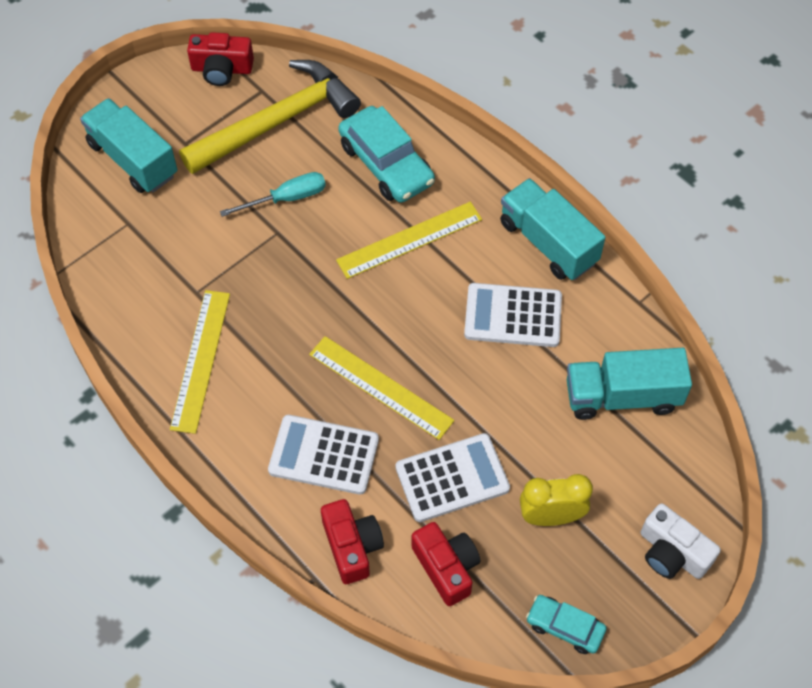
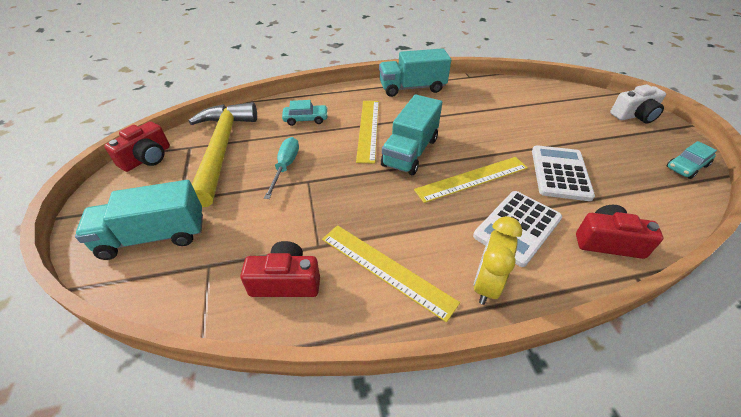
camera: 60 degrees left, 15 degrees down
(386, 164) = (306, 119): turquoise car -> turquoise car, size x0.57
(446, 567) = (634, 200): red camera -> red camera (286, 281)
(513, 316) = (451, 113): white calculator -> none
(551, 516) = (601, 145): yellow clock -> yellow clock (486, 284)
(622, 396) = (525, 98): turquoise truck -> turquoise truck (410, 152)

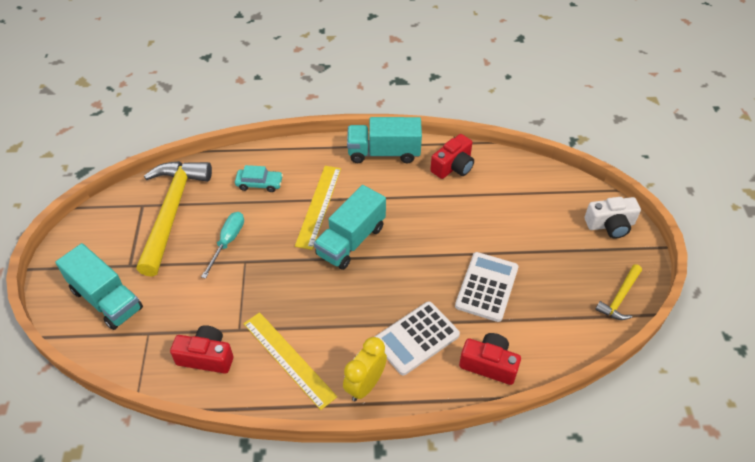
camera: 10 degrees right, 5 degrees up
(147, 158) = (103, 213): red camera -> red camera (453, 166)
(154, 236) = (106, 299): turquoise truck -> turquoise truck turned 135 degrees counterclockwise
(472, 179) = (398, 281): yellow ruler -> none
(686, 166) = (619, 298): turquoise car -> yellow hammer

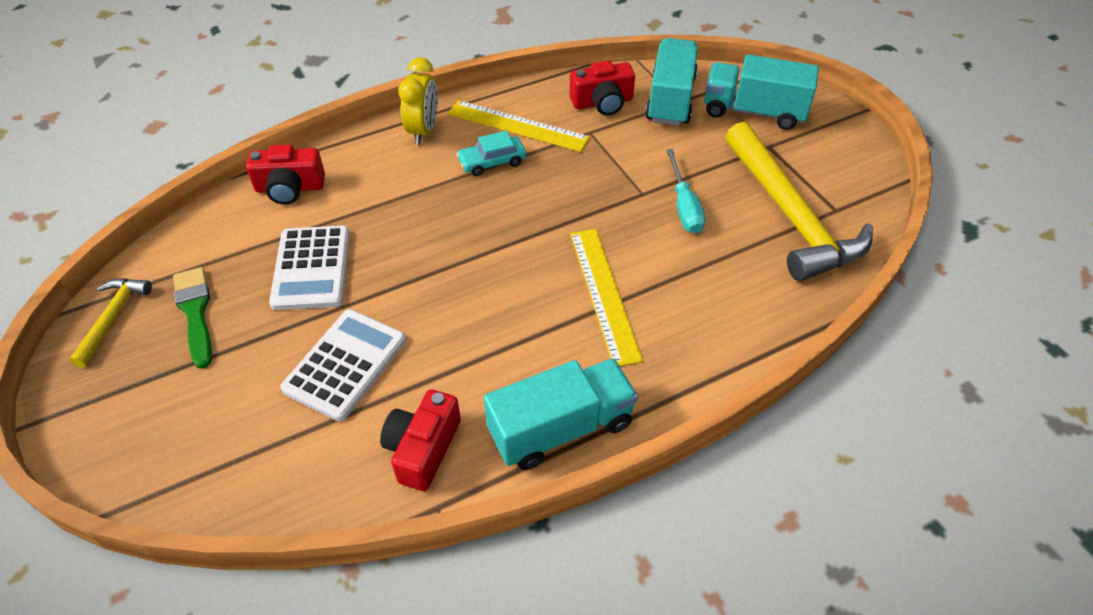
camera: 155 degrees right, 0 degrees up
(259, 184) = (715, 295): turquoise car -> turquoise car (492, 162)
(351, 241) = (526, 263): turquoise truck -> turquoise truck (670, 99)
(416, 338) = (385, 185): white calculator -> white calculator (345, 364)
(566, 282) = (195, 312): none -> green brush
(610, 225) = (115, 434): white camera -> none

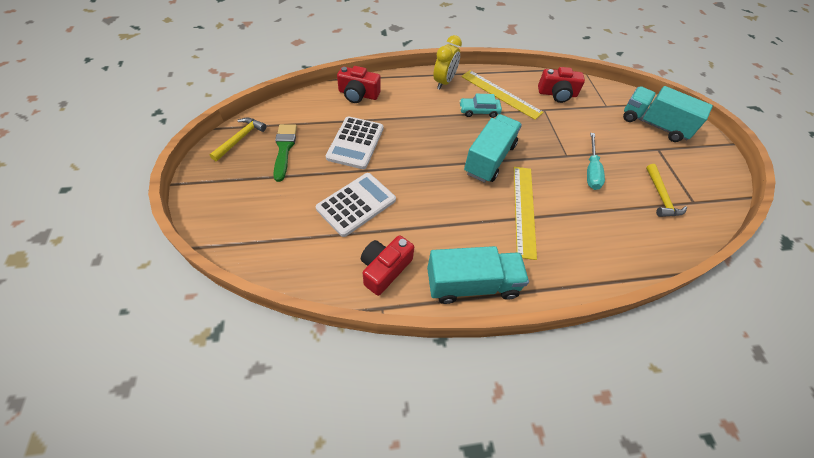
camera: 15 degrees right, 5 degrees up
(670, 99) = (601, 103): turquoise truck -> turquoise truck (489, 159)
(790, 216) = (661, 197): yellow hammer -> yellow hammer, size x0.47

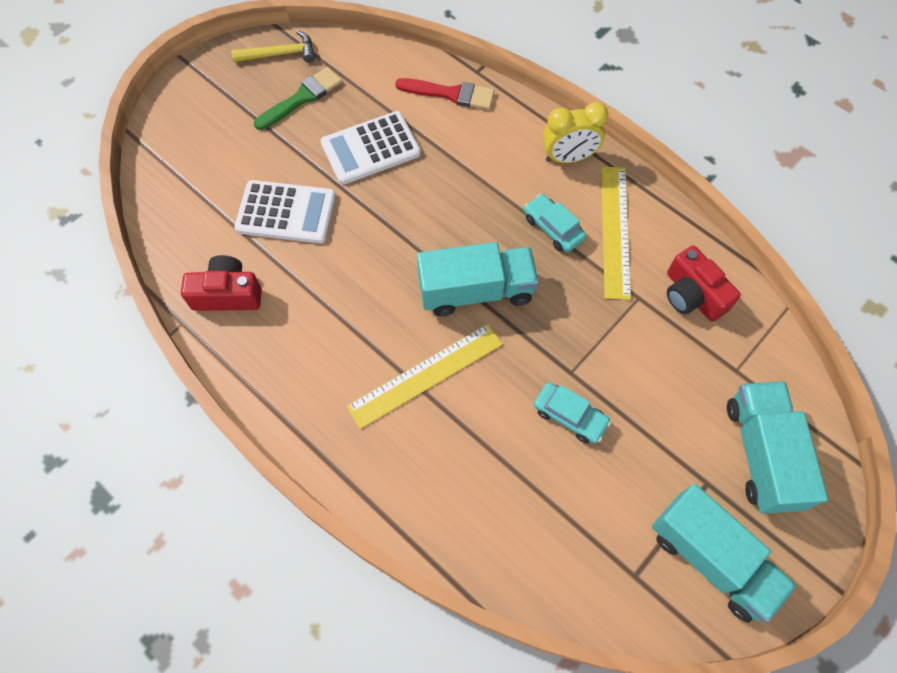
camera: 55 degrees right, 10 degrees up
(358, 94) = (450, 94): red camera -> red brush
(472, 284) = (273, 384): turquoise truck -> turquoise truck (711, 558)
(591, 171) = (569, 416): turquoise screwdriver -> turquoise car
(661, 197) = (603, 526): yellow hammer -> none

